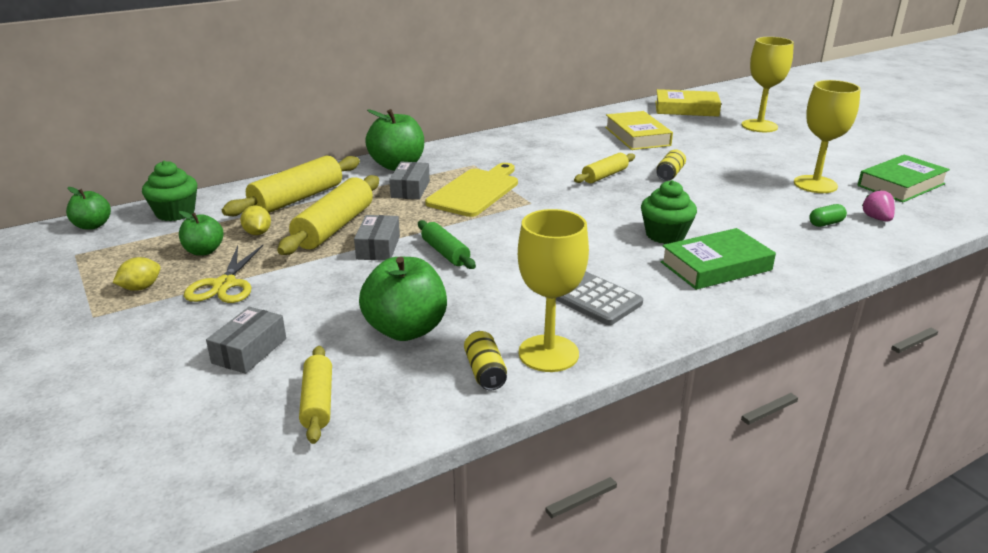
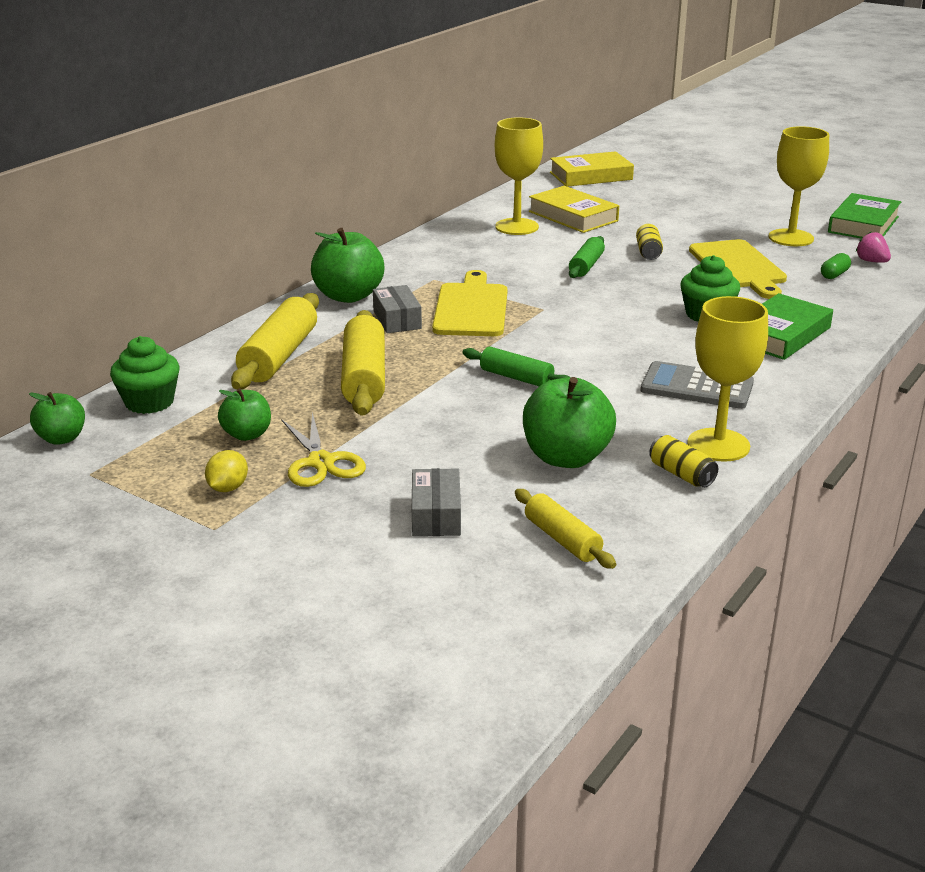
camera: 25 degrees left, 0 degrees up
(257, 233) = (284, 402): yellow lemon -> none
(378, 247) = (440, 387): grey box -> none
(605, 176) = (586, 266): yellow rolling pin -> green rolling pin
(739, 200) = (739, 267): none -> yellow cutting board
(759, 126) = (682, 184): yellow goblet -> yellow goblet (516, 227)

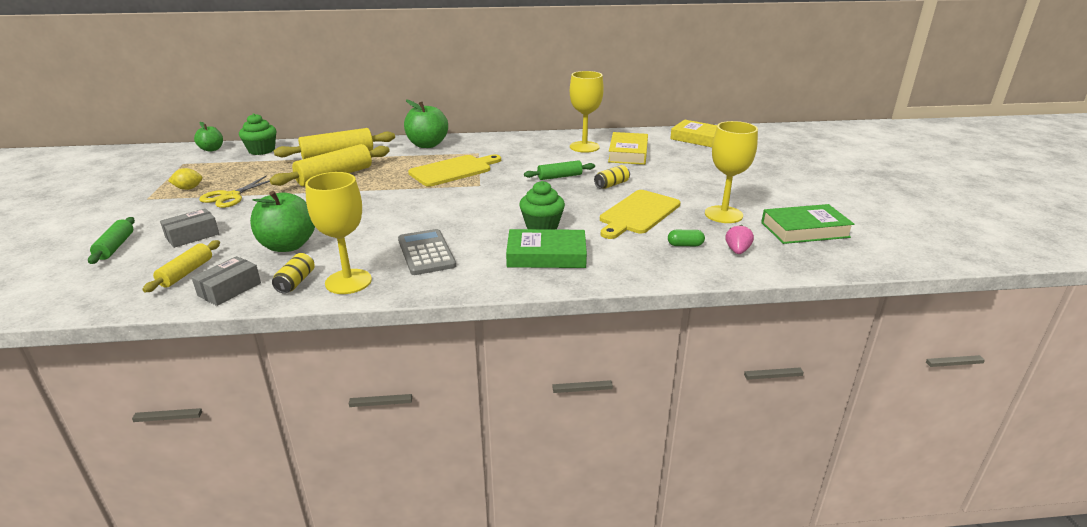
camera: 50 degrees right, 0 degrees up
(247, 434) = (246, 175): green apple -> none
(397, 320) = (413, 161): grey box -> grey box (229, 289)
(516, 378) = (377, 205): green rolling pin -> green rolling pin (115, 247)

